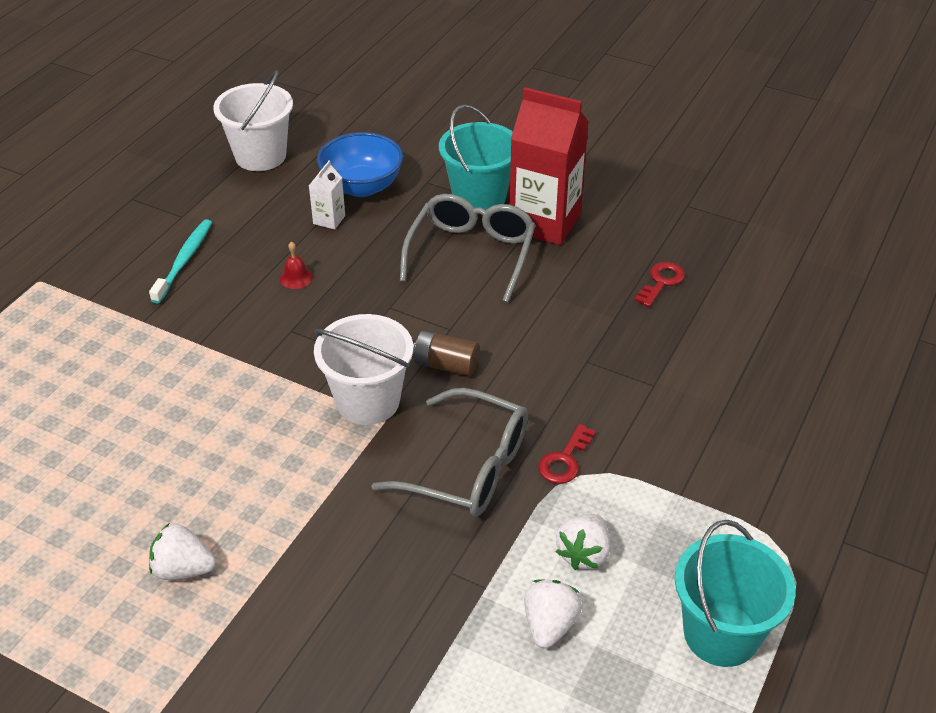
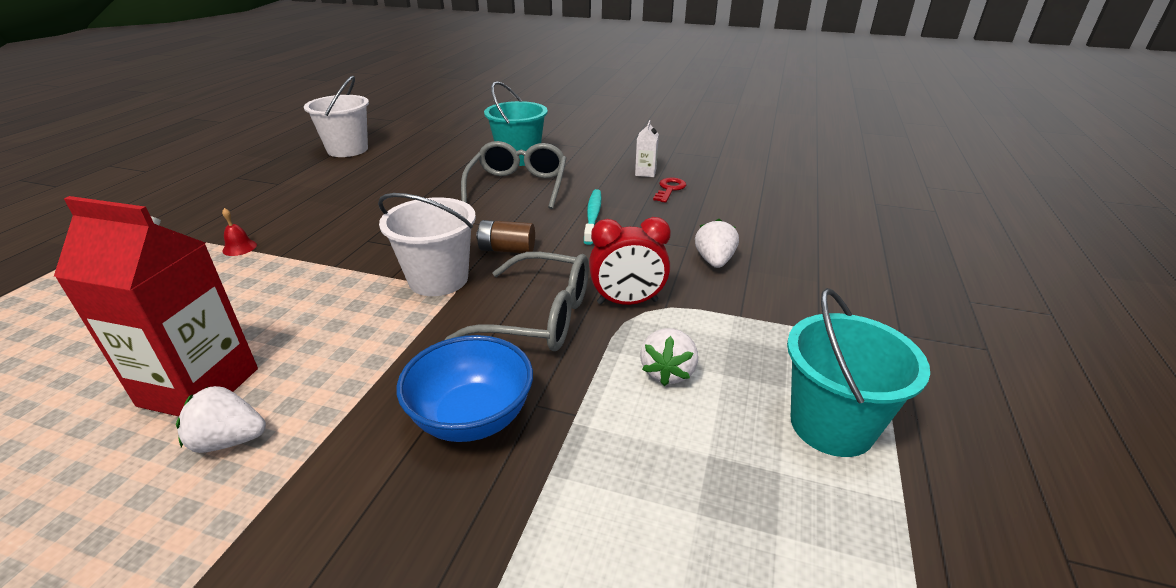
camera: 10 degrees left, 10 degrees down
(184, 260) = (275, 207): turquoise toothbrush -> turquoise toothbrush (593, 216)
(296, 278) = (373, 209): red bell -> red bell (239, 248)
(329, 220) = (401, 177): white carton -> white carton (645, 173)
(362, 187) = (428, 159): blue bowl -> blue bowl (472, 418)
(544, 222) = (571, 166): red carton -> red carton (199, 387)
(549, 625) = (652, 441): white strawberry -> white strawberry (714, 261)
(564, 460) = (627, 302): red key -> red clock

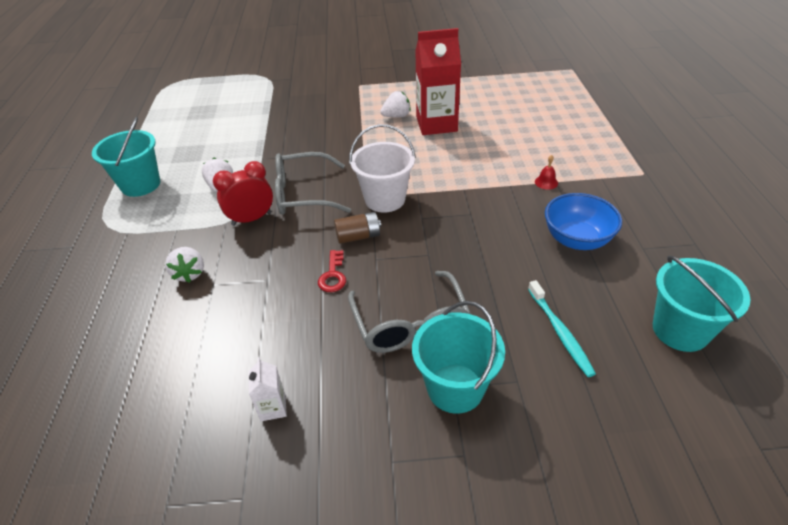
camera: 160 degrees right, 10 degrees up
(347, 150) = (680, 330): white bucket -> turquoise bucket
(472, 418) = (307, 146): blue bowl -> blue bowl (576, 239)
(593, 216) = (307, 298): turquoise toothbrush -> turquoise toothbrush (560, 332)
(669, 189) = (236, 375): red key -> red key (333, 275)

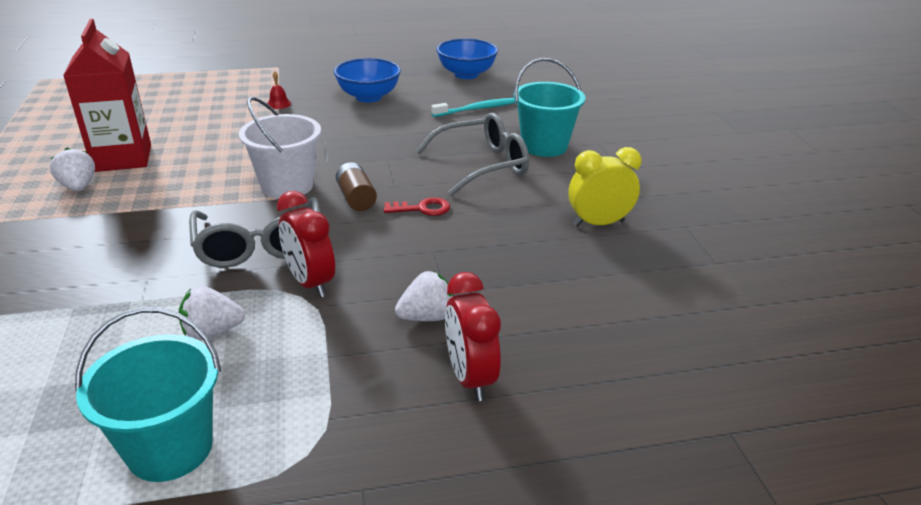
camera: 100 degrees left, 10 degrees down
(121, 291) = (470, 377): none -> red clock
(273, 407) = (598, 223): white carton -> yellow clock
(680, 330) = (466, 74): turquoise bucket -> blue bowl

